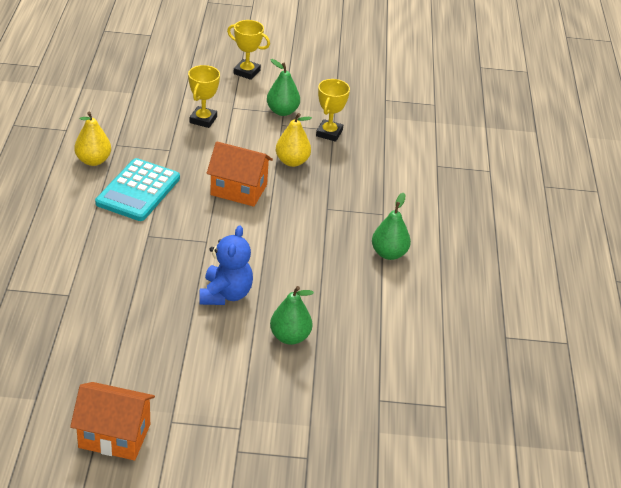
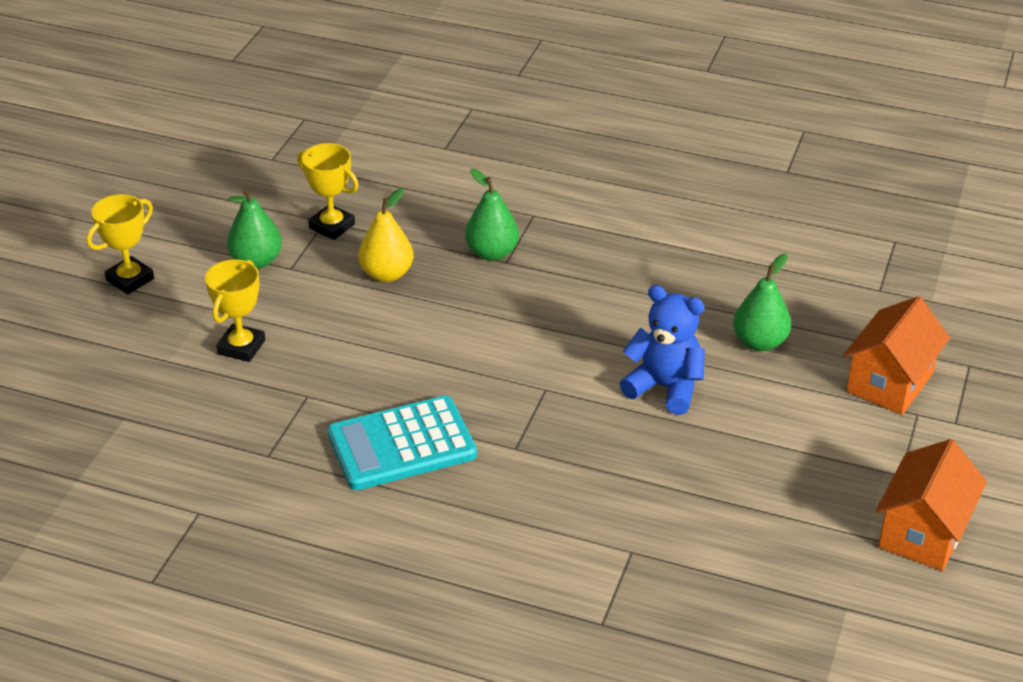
camera: 70 degrees left, 0 degrees up
(93, 160) = (302, 487): yellow pear -> none
(138, 191) = (401, 444): turquoise calculator -> turquoise calculator turned 120 degrees clockwise
(203, 120) = (241, 347): yellow trophy -> yellow trophy turned 75 degrees clockwise
(238, 190) = (436, 338): orange house -> orange house (890, 382)
(389, 254) = (616, 227): green pear -> green pear (492, 253)

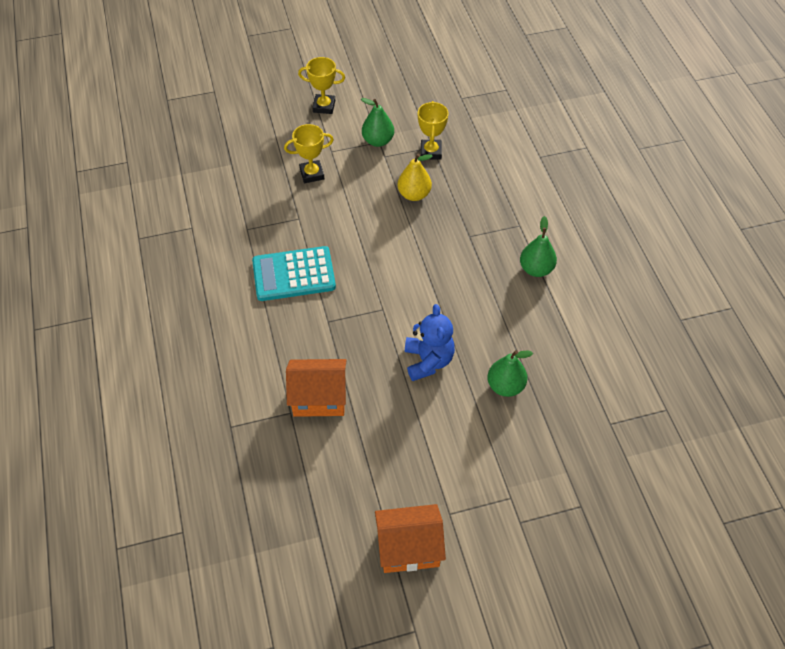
camera: 55 degrees right, 15 degrees up
(401, 444) = (294, 274): turquoise calculator -> turquoise calculator turned 45 degrees counterclockwise
(492, 253) = (471, 226): green pear -> green pear (536, 269)
(890, 382) = (527, 470): orange house -> orange house (319, 398)

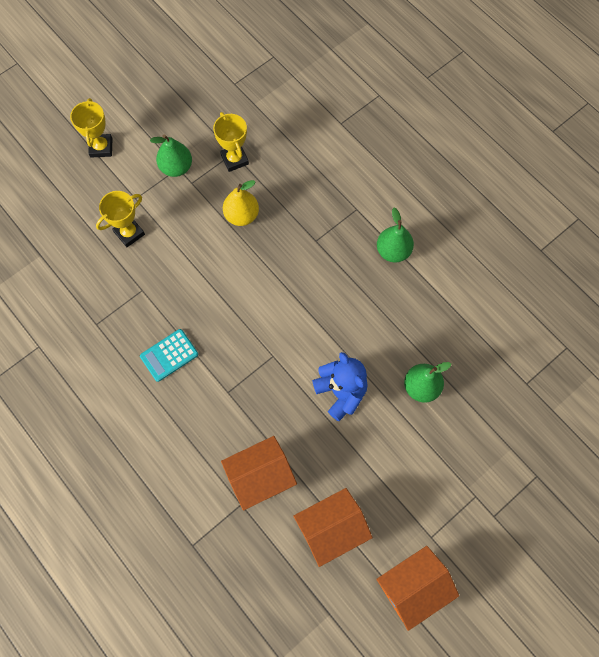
camera: 25 degrees left, 15 degrees up
(294, 274) = (169, 355): turquoise calculator -> turquoise calculator, size x0.61
(324, 106) = (101, 147): yellow trophy -> yellow trophy turned 75 degrees counterclockwise
(359, 466) = (331, 529): none -> orange house

